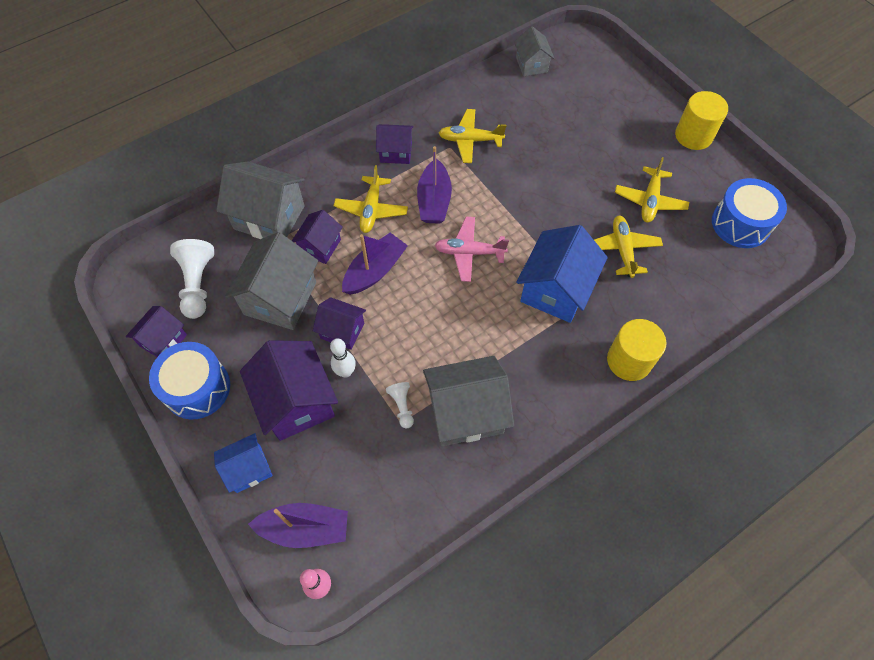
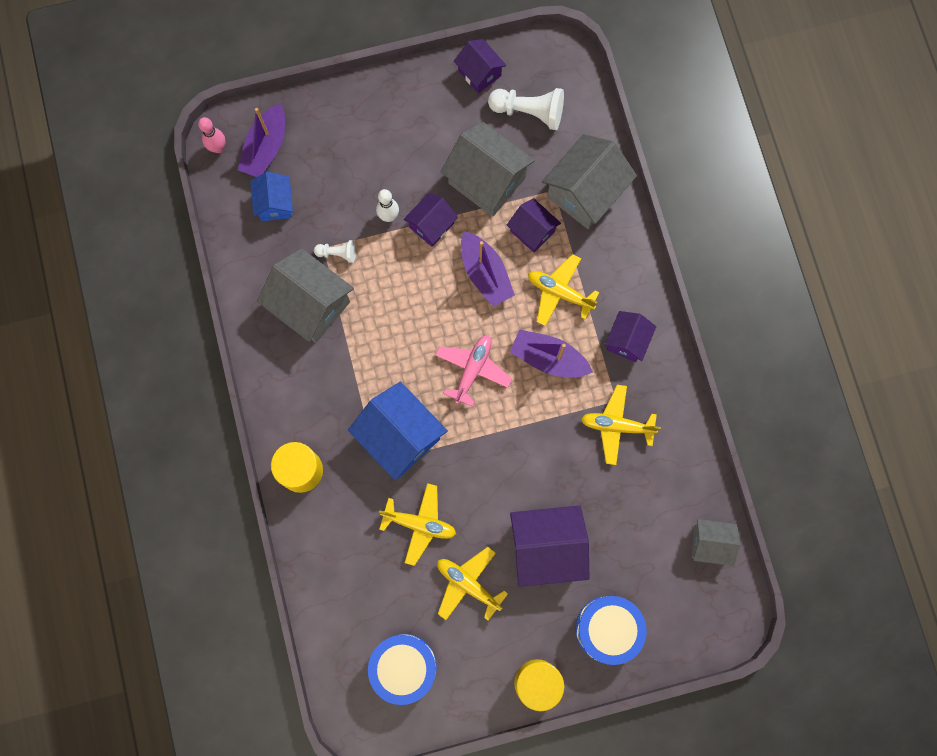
camera: 110 degrees right, 15 degrees up
(197, 388) = (421, 92): blue drum -> blue drum (607, 629)
(248, 469) = (332, 117): blue house -> blue house (275, 204)
(296, 402) = (376, 168): purple house -> purple house (546, 547)
(466, 412) = (310, 305): grey house -> grey house turned 60 degrees counterclockwise
(470, 140) = (617, 426): yellow plane -> yellow plane turned 105 degrees counterclockwise

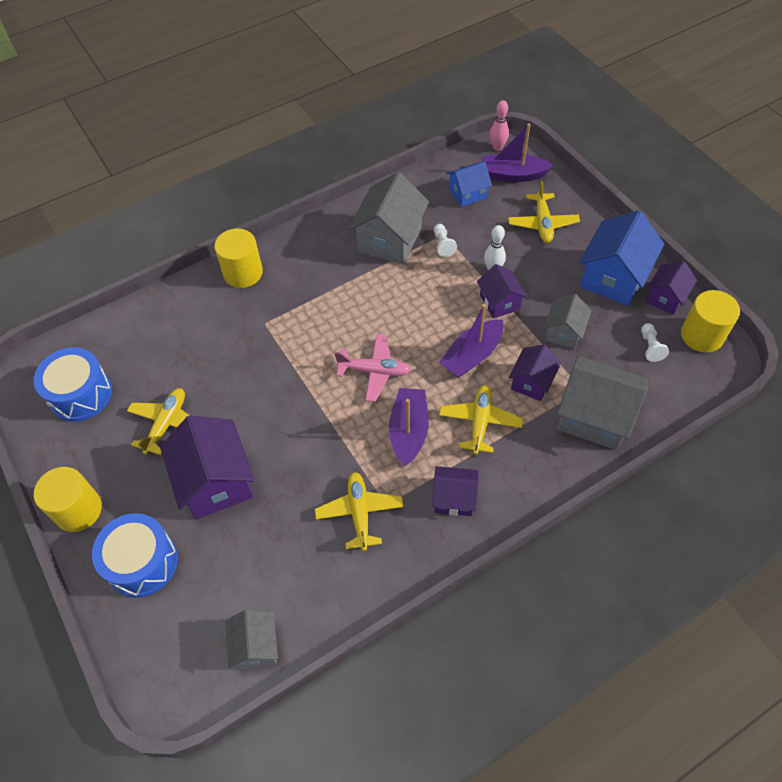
camera: 75 degrees right, 20 degrees down
(400, 436) = (293, 333): blue house -> blue house (613, 277)
(419, 524) = (215, 370): yellow plane -> yellow plane (542, 223)
(431, 225) = (499, 302): purple house -> purple house turned 45 degrees clockwise
(487, 180) = (564, 332): grey house -> grey house, size x0.58
(529, 112) = (650, 347): white pawn -> white pawn, size x0.54
(532, 62) = (702, 335): none -> yellow cylinder

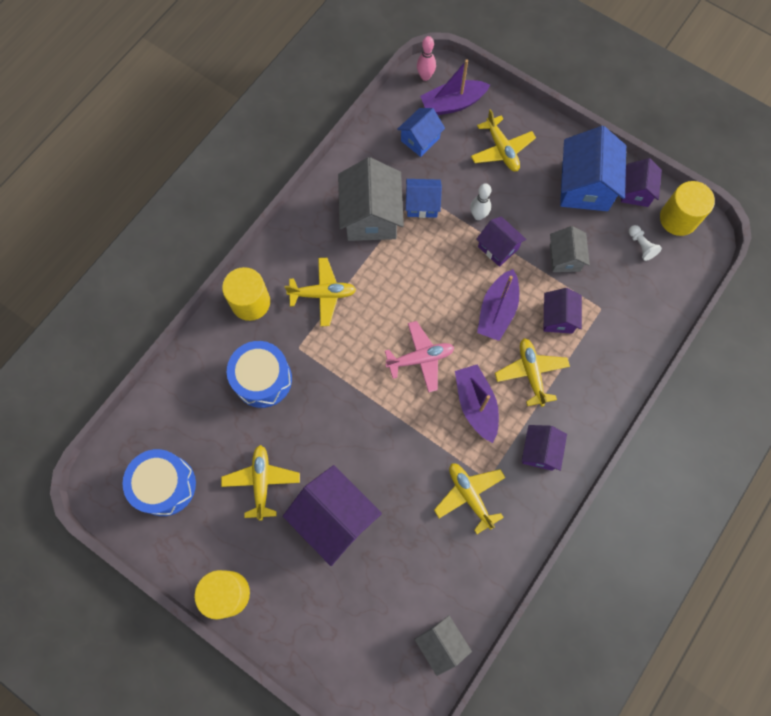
camera: 25 degrees left, 15 degrees up
(142, 562) = (310, 615): blue drum -> blue drum (262, 379)
(311, 287) = (323, 294): none -> yellow plane
(443, 245) = (422, 204): white pawn -> blue house
(454, 498) = (540, 451): purple house -> purple house turned 60 degrees counterclockwise
(594, 416) = (621, 331): grey house -> none

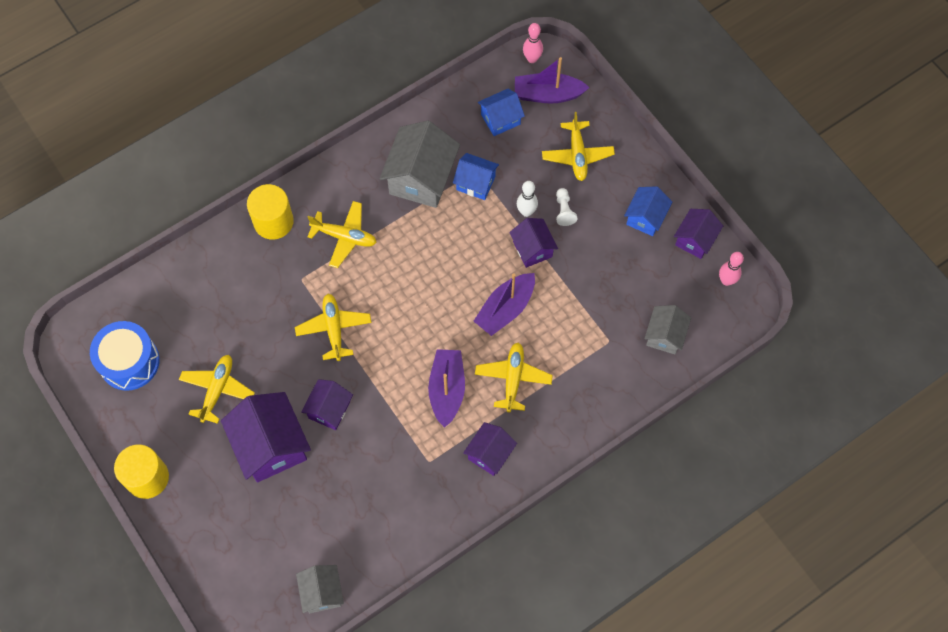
camera: 20 degrees right, 5 degrees down
(262, 379) = (256, 297): blue drum -> none
(420, 358) = (412, 328): pink plane -> none
(469, 496) = (405, 471): yellow plane -> yellow plane (334, 329)
(558, 318) = (562, 335): purple house -> purple house (329, 410)
(564, 258) = (594, 280): grey house -> grey house (664, 335)
(585, 186) = (645, 218): blue house -> blue house, size x0.58
(641, 246) = (676, 294): white pawn -> white pawn (564, 211)
(678, 219) = (726, 280): yellow cylinder -> pink bowling pin

